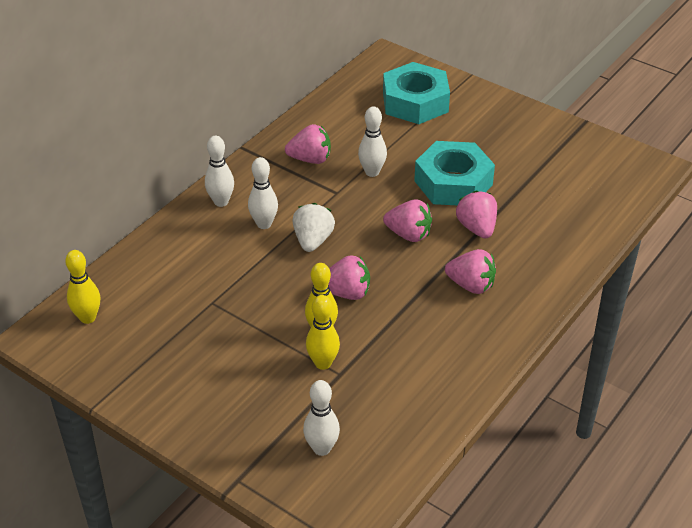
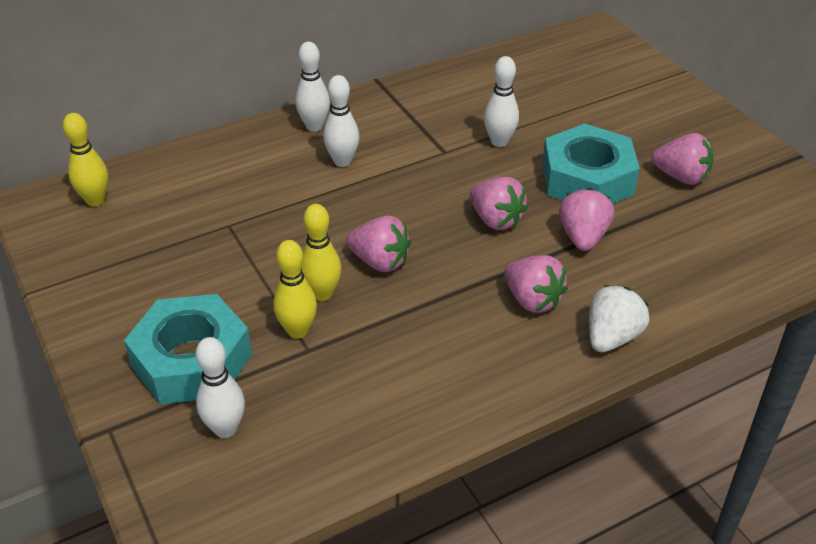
camera: 25 degrees right, 0 degrees up
(310, 159) = (440, 110): pink strawberry -> pink strawberry (681, 177)
(313, 241) = (382, 194): white strawberry -> white strawberry (611, 337)
(415, 102) = (599, 83): turquoise nut -> turquoise nut (192, 360)

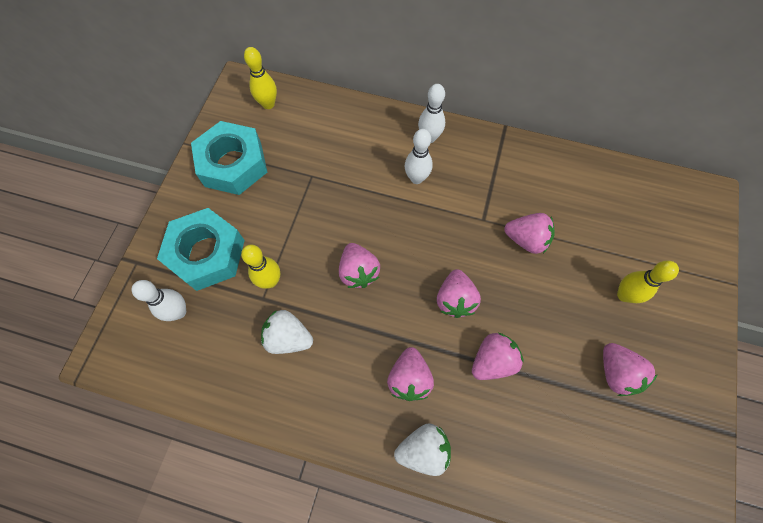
camera: 45 degrees right, 25 degrees up
(322, 294) = (307, 267): yellow bowling pin -> yellow bowling pin (624, 295)
(378, 358) = (288, 337): none -> white strawberry
(499, 141) = (526, 239): white bowling pin -> pink strawberry
(587, 179) = (549, 318): turquoise nut -> turquoise nut (233, 164)

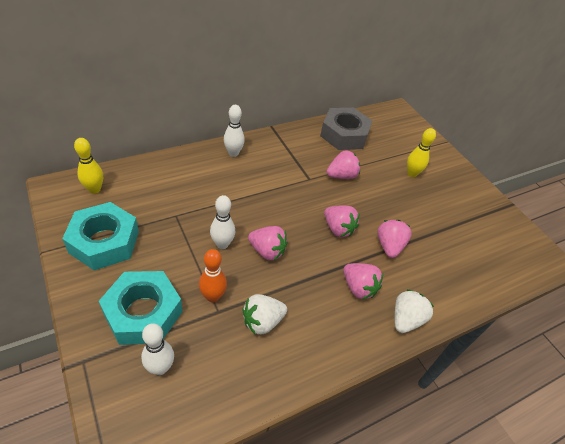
camera: 50 degrees left, 20 degrees down
(270, 281) = (213, 296): yellow bowling pin -> orange bowling pin
(416, 178) = (248, 179): white bowling pin -> white bowling pin (222, 244)
(587, 188) = (344, 135): none -> grey nut
(616, 373) = (446, 211): pink strawberry -> none

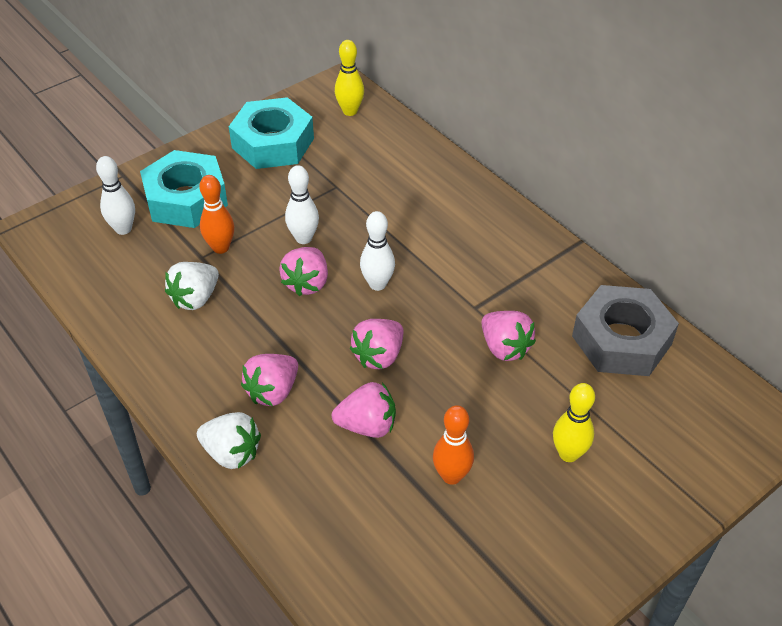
camera: 85 degrees right, 0 degrees up
(233, 153) = (485, 211): white bowling pin -> white bowling pin (377, 284)
(262, 321) = (195, 298): white strawberry -> white strawberry turned 105 degrees counterclockwise
(424, 219) = (451, 476): none -> orange bowling pin

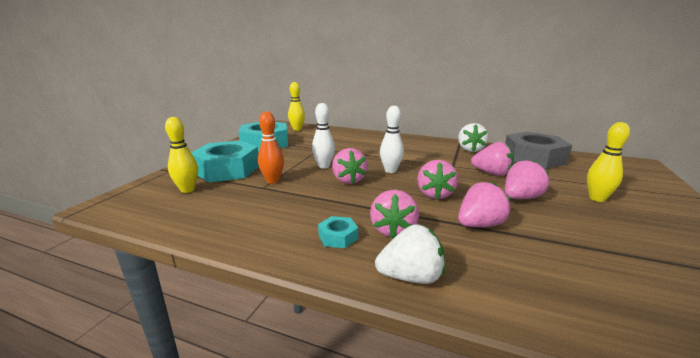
camera: 30 degrees left, 25 degrees down
(123, 229) = (187, 190): white bowling pin -> yellow bowling pin
(195, 298) = (278, 204): white strawberry -> white strawberry (470, 149)
(214, 376) = (338, 237): none -> turquoise nut
(451, 476) = (567, 229): orange bowling pin -> none
(473, 408) = (520, 198): none -> pink strawberry

